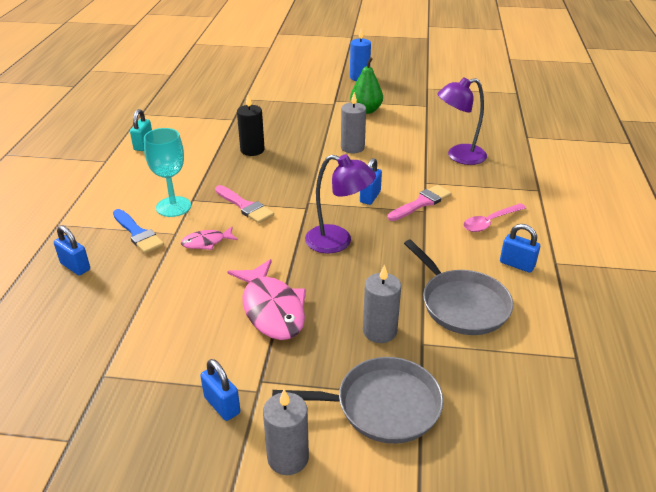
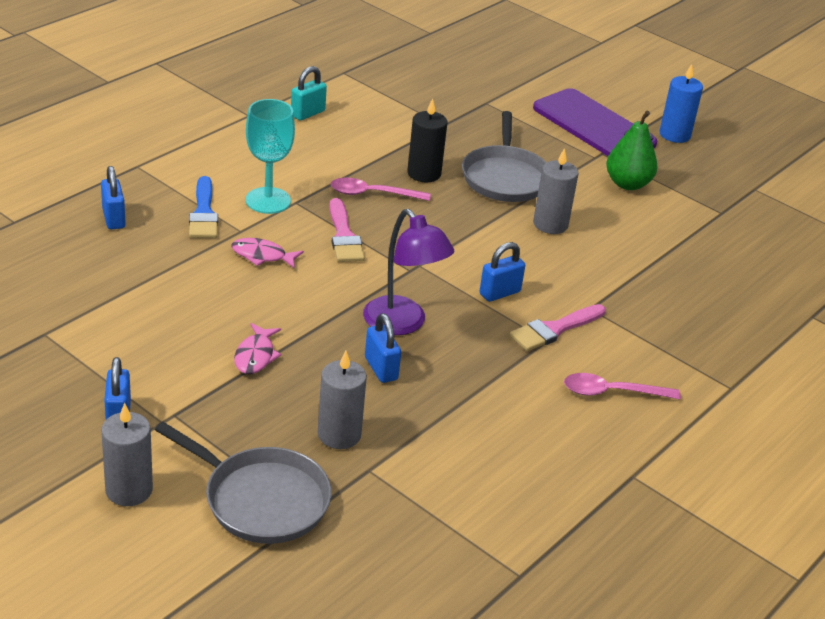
camera: 30 degrees right, 0 degrees up
(234, 174) = (372, 194): none -> pink spoon
(272, 309) = (255, 356): pink fish -> pink fish, size x0.53
(315, 89) = (593, 126): none -> purple phone
(421, 203) = (554, 329): pink brush -> pink brush turned 150 degrees clockwise
(458, 156) = (678, 297): purple lamp -> none
(462, 304) = (460, 457): grey pan -> grey pan (505, 177)
(517, 264) = (581, 453): blue padlock -> blue padlock (381, 369)

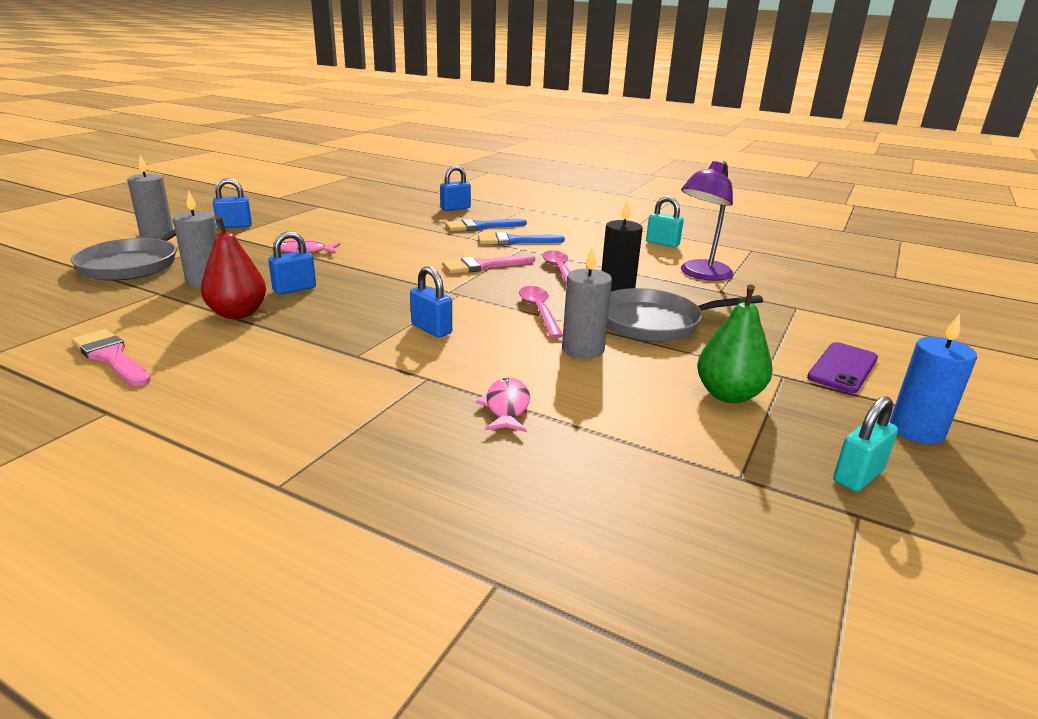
camera: 80 degrees right, 10 degrees down
(262, 256) = (436, 244): pink fish -> pink fish (506, 407)
(268, 200) = (515, 241): turquoise goblet -> blue brush
(402, 324) = (362, 292): purple lamp -> purple lamp (701, 274)
(441, 408) = (237, 313): none -> red pear
(554, 329) = (376, 359): pink brush -> pink brush (111, 357)
(593, 126) = (842, 368): purple phone -> purple phone, size x0.56
(611, 392) = (264, 395): pink spoon -> pink spoon (539, 311)
(721, 174) = (858, 476): none -> turquoise padlock

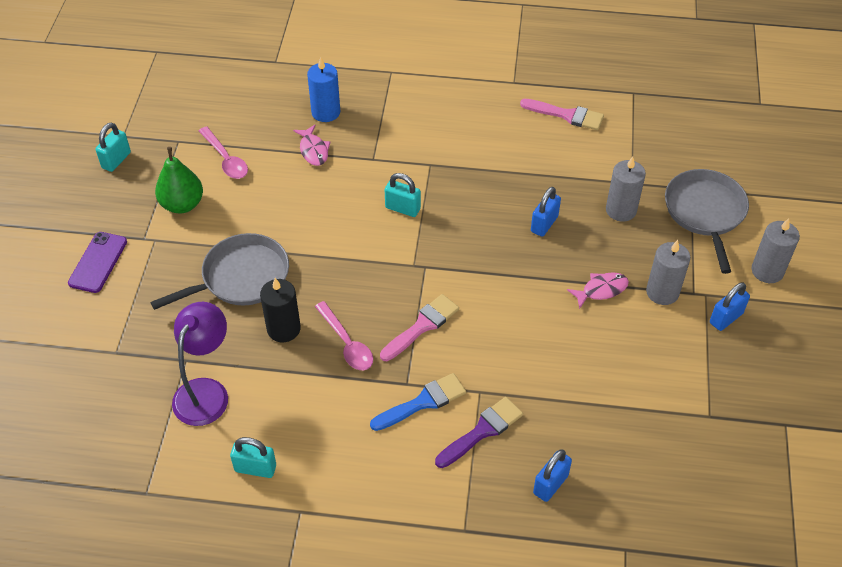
camera: 160 degrees right, 25 degrees up
(237, 313) = (548, 179): red pear -> none
(431, 329) = (402, 208): blue padlock -> turquoise padlock
(481, 226) = (482, 431): blue brush -> purple brush
(539, 311) = (337, 261): pink spoon -> pink spoon (226, 159)
(583, 349) = (287, 221): grey candle -> grey candle (662, 292)
(916, 430) = (69, 208): blue candle -> blue candle (326, 112)

